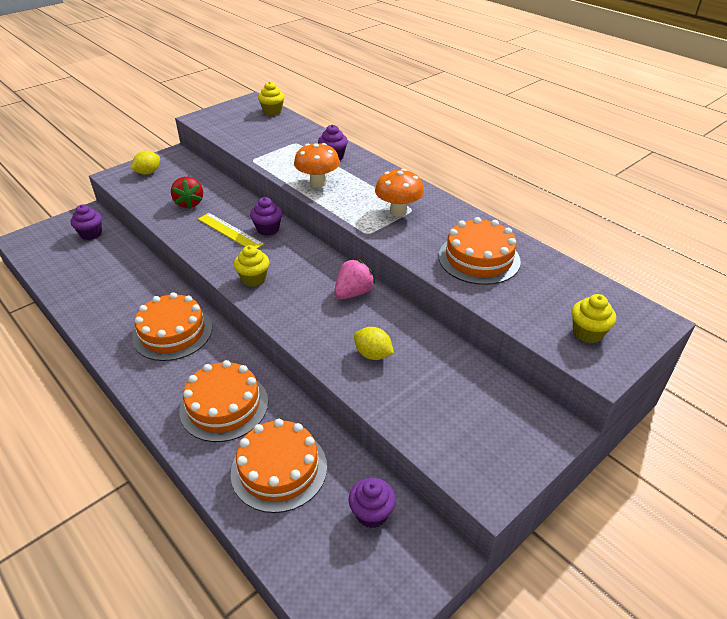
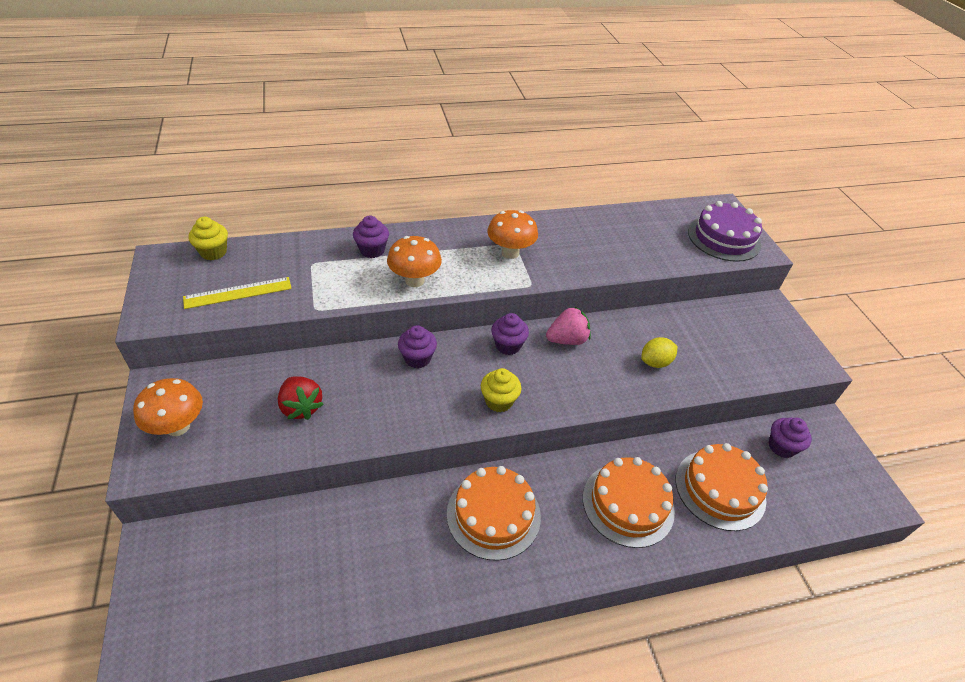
camera: 65 degrees left, 5 degrees up
(91, 234) = (214, 552): purple cupcake -> purple cupcake (508, 345)
(148, 172) = (178, 426): yellow lemon -> orange mushroom
(189, 203) = (301, 407): red strawberry -> red strawberry turned 45 degrees clockwise
(230, 231) = (395, 390): yellow ruler -> yellow ruler (238, 293)
(353, 293) = (567, 340): pink strawberry -> pink strawberry turned 90 degrees clockwise
(479, 258) = (610, 242): orange cake -> none
(587, 333) = (724, 238): yellow cupcake -> purple cake

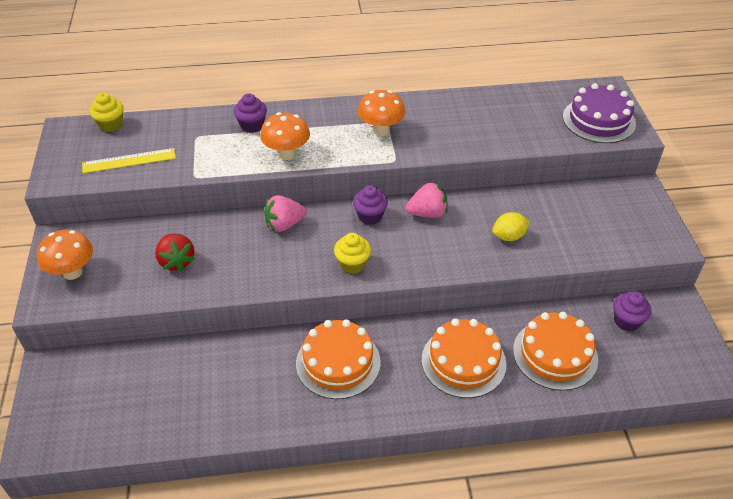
camera: 10 degrees right, 0 degrees up
(417, 358) = (284, 224): purple cupcake -> pink strawberry

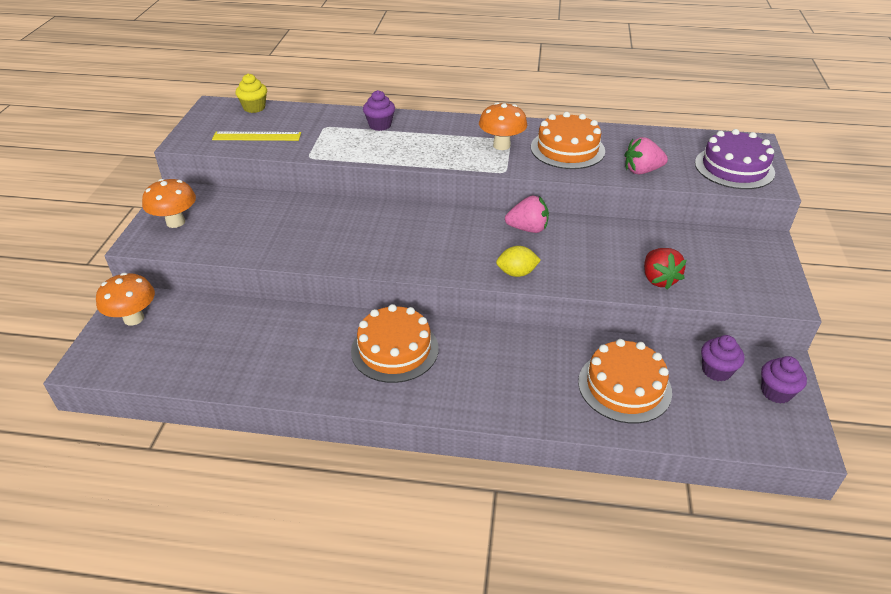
camera: 15 degrees right, 5 degrees down
(176, 261) = (270, 229): red strawberry -> red strawberry (658, 279)
(284, 224) = (383, 216): pink strawberry -> pink strawberry (642, 171)
(287, 154) = (402, 151): orange mushroom -> orange mushroom (134, 318)
(352, 264) = (435, 259): yellow cupcake -> none
(370, 216) = (469, 222): purple cupcake -> purple cupcake (776, 392)
(463, 361) = (523, 374): orange cake -> orange cake (567, 149)
(509, 236) = (605, 262): yellow lemon -> yellow lemon (517, 273)

